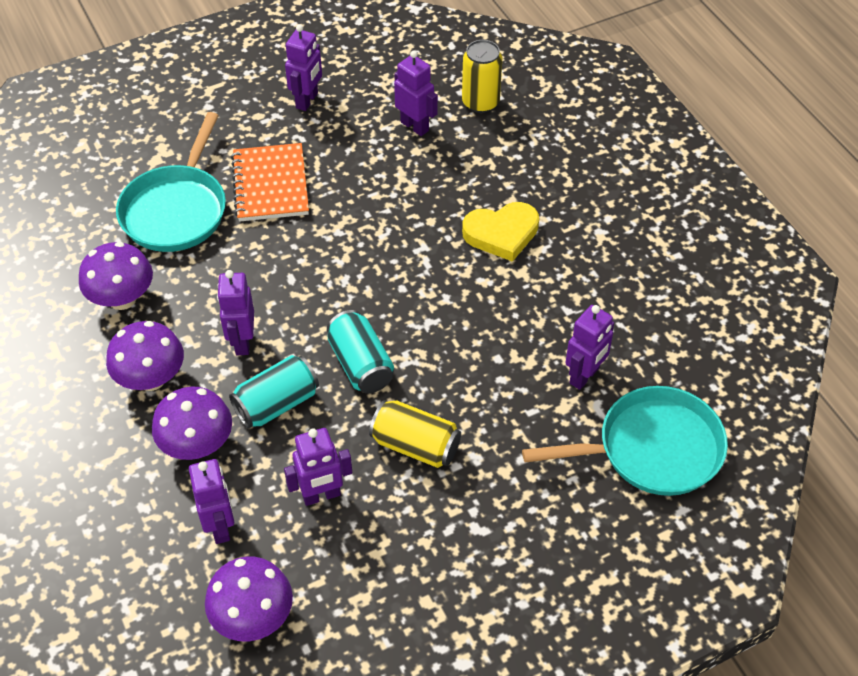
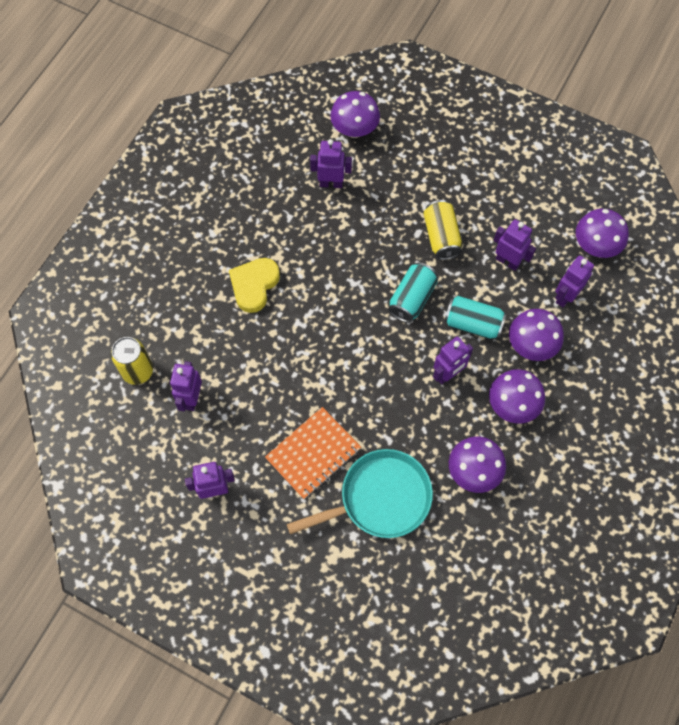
camera: 125 degrees left, 15 degrees up
(501, 233) = (254, 285): yellow heart -> yellow heart turned 105 degrees counterclockwise
(652, 449) = (354, 129): turquoise pan -> purple mushroom

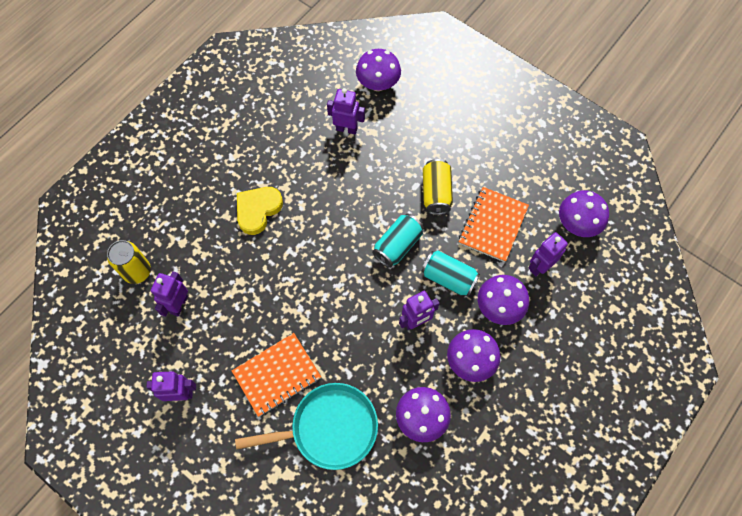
camera: 10 degrees right, 0 degrees up
(507, 261) = (492, 225): purple robot -> orange notebook

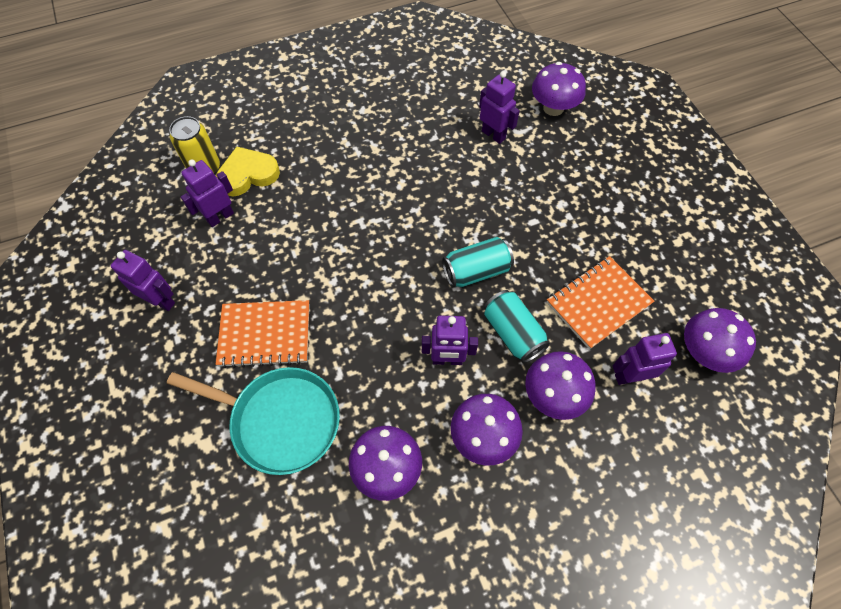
camera: 30 degrees right, 5 degrees down
(258, 210) = (354, 168): yellow heart -> yellow heart (248, 174)
(436, 193) = (552, 239): yellow can -> none

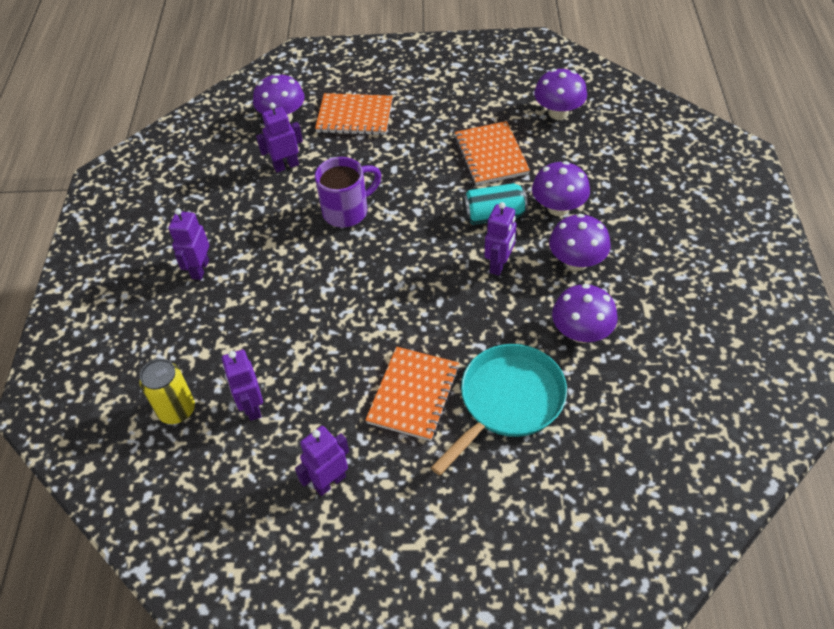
camera: 65 degrees left, 10 degrees down
(248, 174) = (211, 370): yellow heart -> none
(460, 203) = (347, 211): none -> purple mug
(476, 271) = (423, 221): turquoise can -> none
(586, 163) = (354, 116): none -> orange notebook
(630, 376) = (560, 159): purple robot -> purple robot (200, 269)

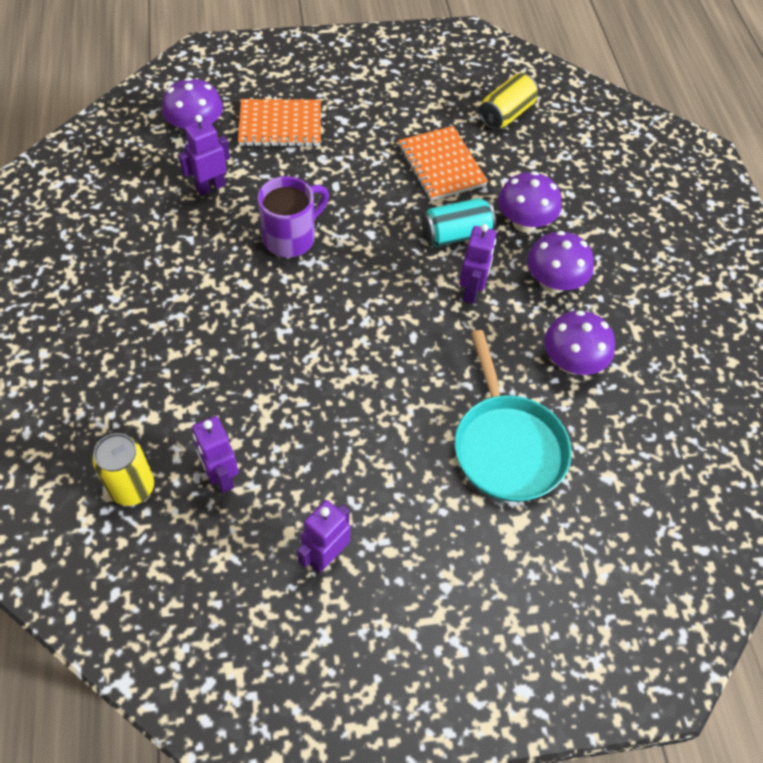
camera: 15 degrees left, 5 degrees up
(200, 269) = (130, 316): purple robot -> none
(413, 395) = (403, 447): orange notebook -> none
(508, 401) = (507, 446): turquoise pan -> turquoise pan turned 135 degrees clockwise
(558, 112) = (506, 114): purple mushroom -> yellow can

